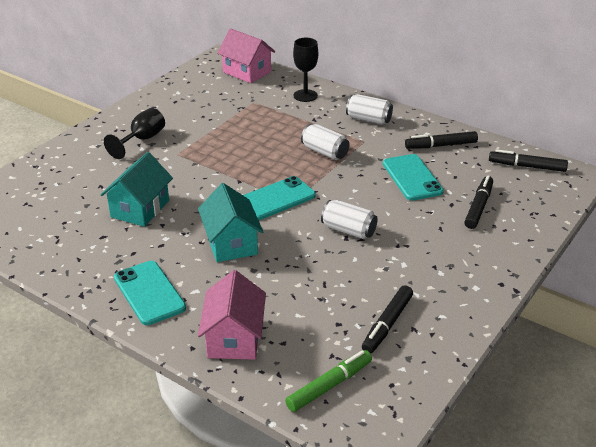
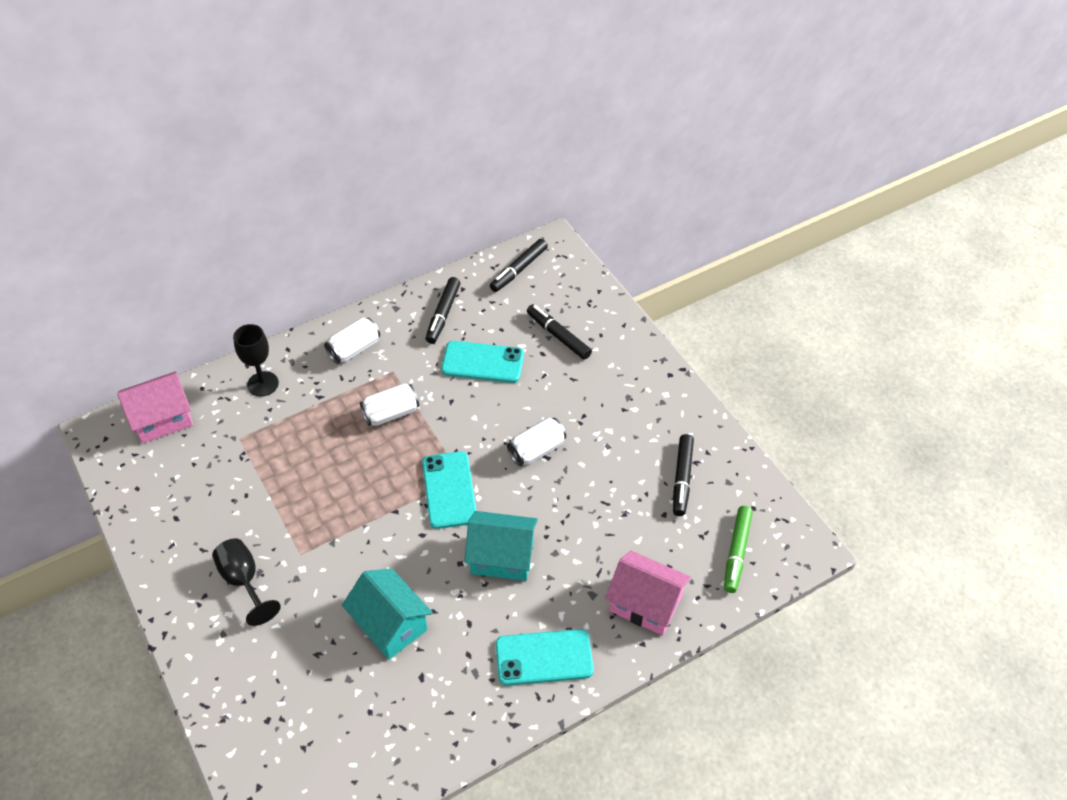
camera: 65 degrees left, 15 degrees up
(329, 386) = (736, 552): green marker -> green marker turned 150 degrees counterclockwise
(387, 324) = (682, 478): black marker -> black marker turned 45 degrees clockwise

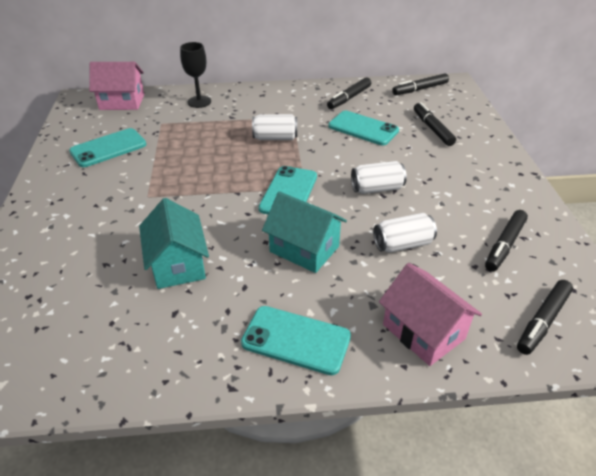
camera: 25 degrees right, 10 degrees down
(203, 501) = (108, 148): none -> turquoise phone
(244, 581) = (94, 199): black goblet -> none
(354, 349) = (273, 100): white can -> white can (402, 244)
(736, 552) = (542, 321): green marker -> black marker

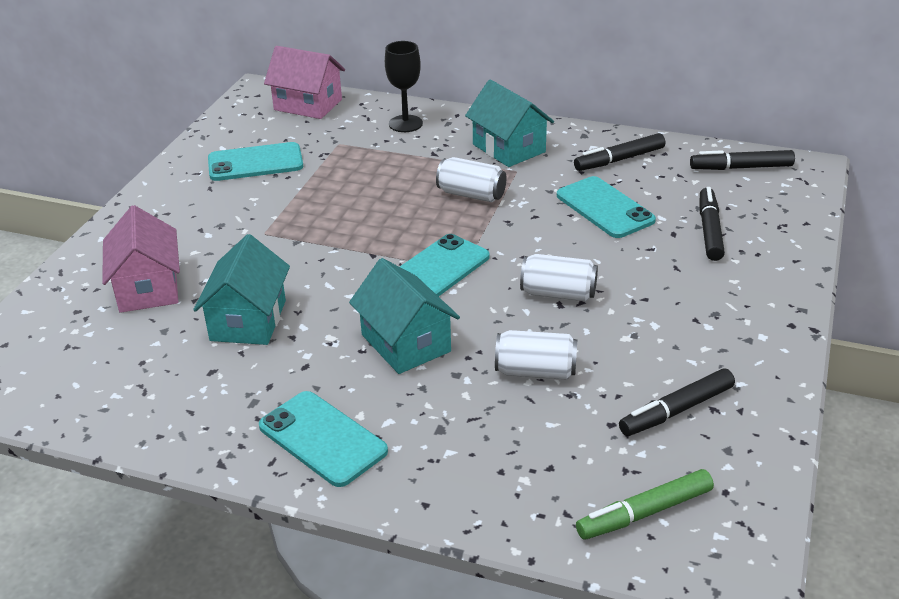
camera: 25 degrees right, 5 degrees down
(277, 104) = (509, 148): none -> turquoise house
(423, 331) = (478, 476): pink house -> pink house (148, 288)
(542, 321) = (644, 513): black marker -> green marker

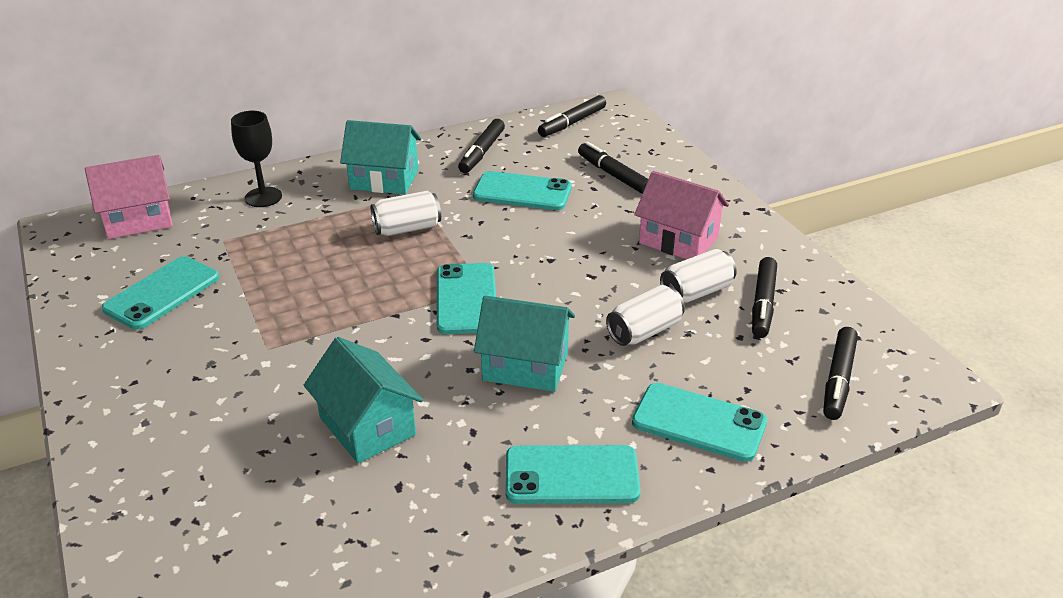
camera: 45 degrees left, 0 degrees up
(148, 288) = (222, 456): pink house -> pink house (678, 240)
(470, 466) = (699, 422): none -> turquoise phone
(558, 293) = (579, 269): white can -> white can (696, 292)
(644, 513) = (838, 380): green marker -> black marker

